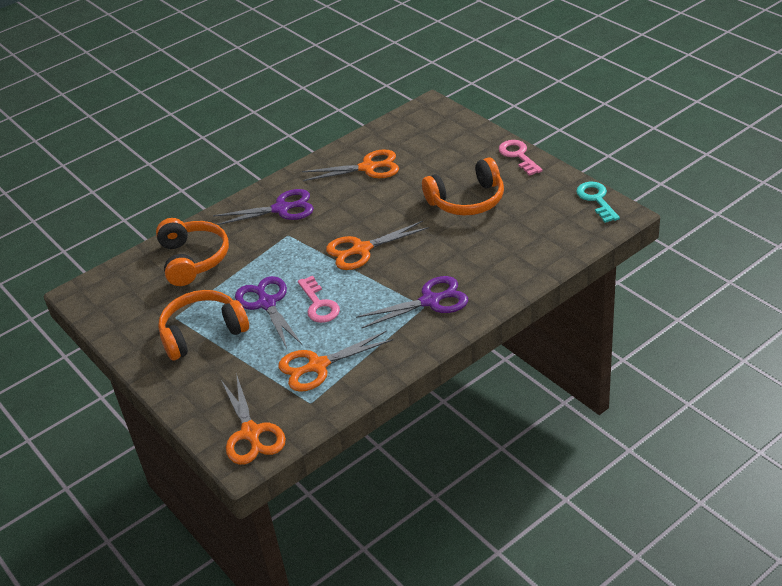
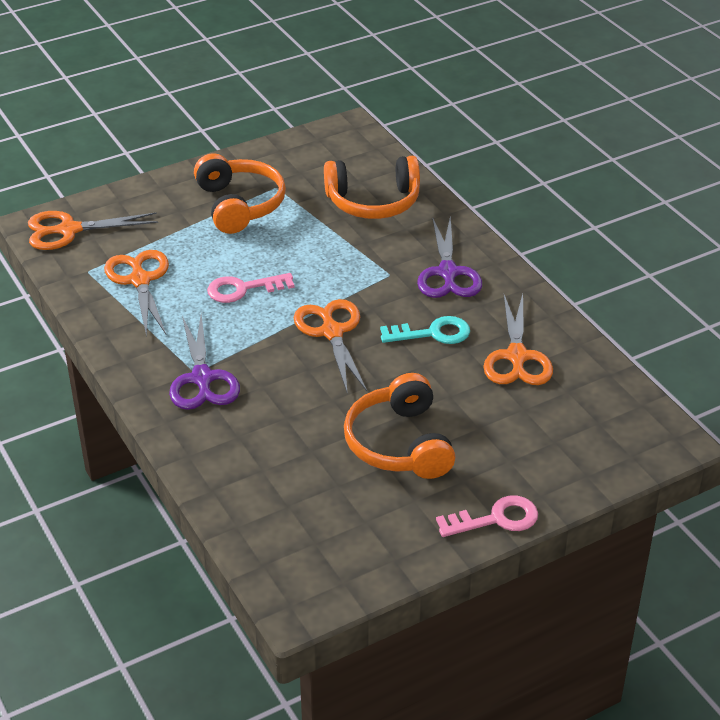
camera: 95 degrees right, 0 degrees up
(267, 303) = (265, 251): purple scissors -> none
(596, 199) = (346, 586): turquoise key -> turquoise key (432, 333)

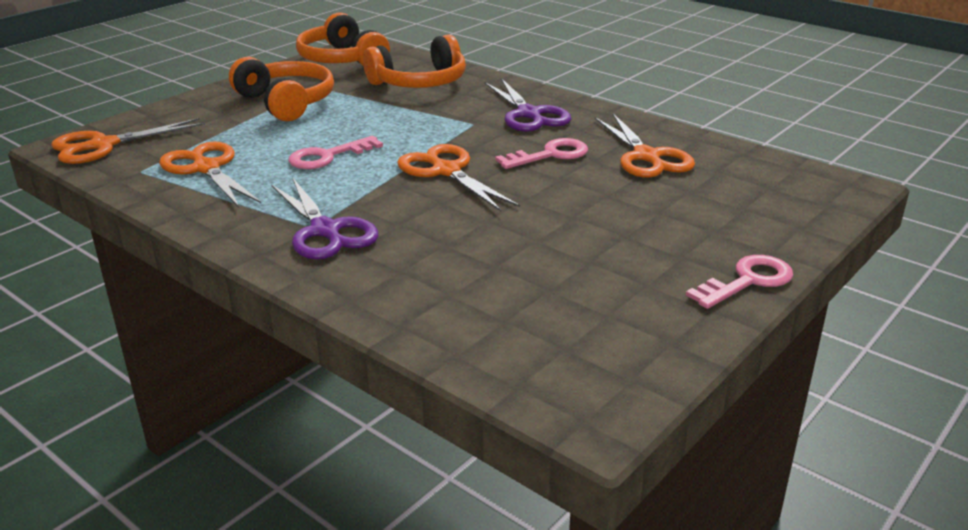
camera: 20 degrees left, 10 degrees down
(399, 443) = (588, 241): orange headphones -> orange headphones (341, 59)
(432, 333) = (550, 155): turquoise key -> pink key

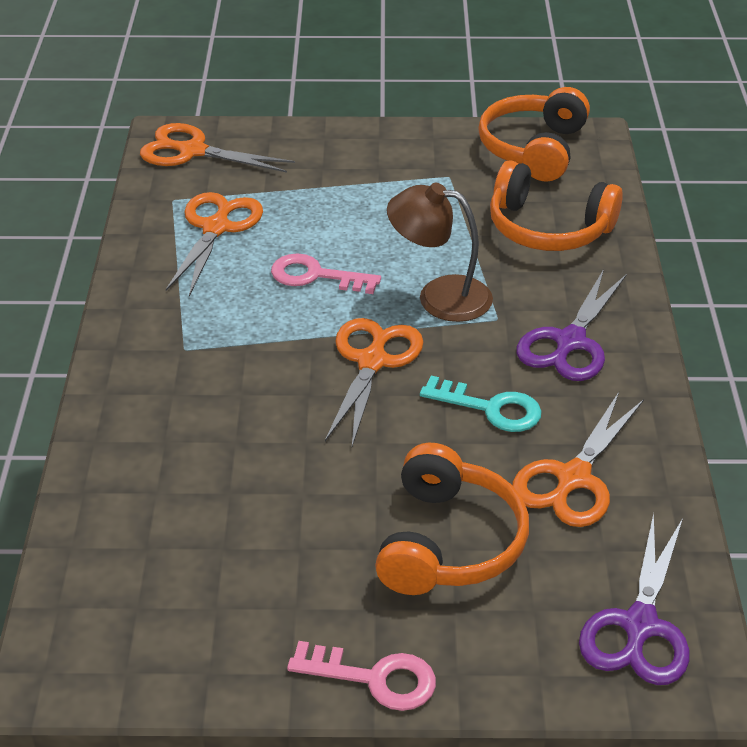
camera: 50 degrees right, 10 degrees up
(286, 102) = (392, 182): orange headphones -> orange headphones (449, 542)
(325, 231) = (185, 360): purple scissors -> purple scissors (639, 626)
(422, 130) = (439, 296): none -> brown lamp
(550, 155) = (490, 408): pink key -> turquoise key

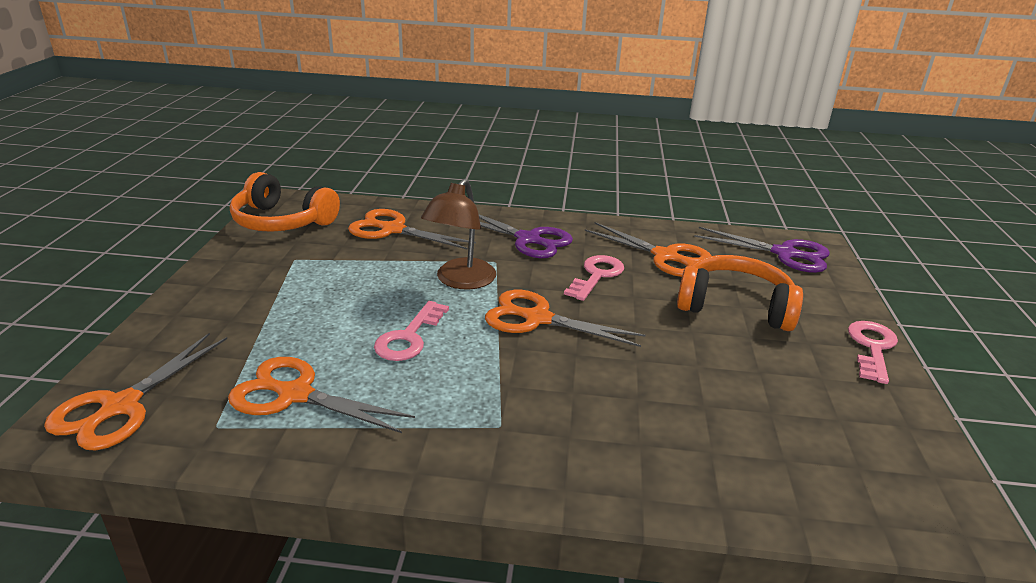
camera: 85 degrees left, 10 degrees down
(490, 408) = (596, 275): turquoise key -> pink key
(548, 228) = (392, 230): orange headphones -> orange scissors

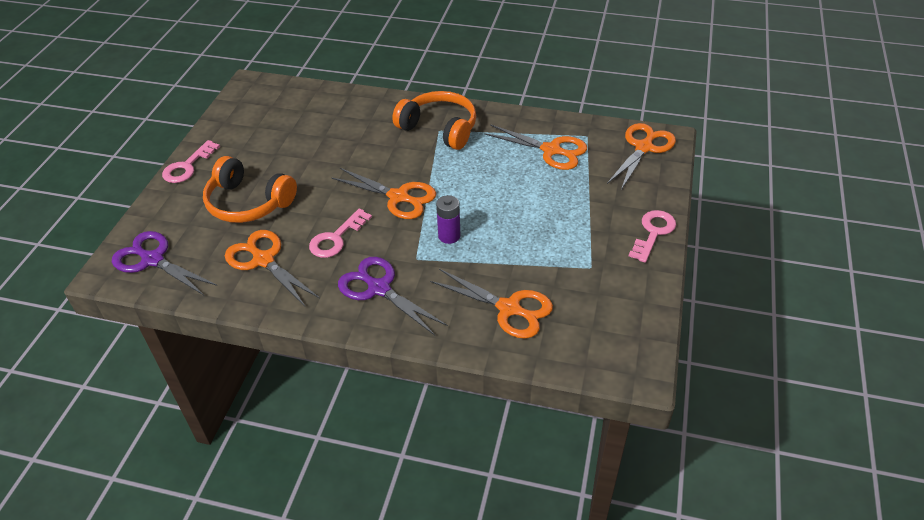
camera: 170 degrees left, 15 degrees up
(282, 222) = (623, 326): orange headphones -> orange headphones (439, 128)
(409, 337) = (488, 185): pink key -> pink key (653, 233)
(460, 281) = (449, 236): brown lamp -> purple battery

